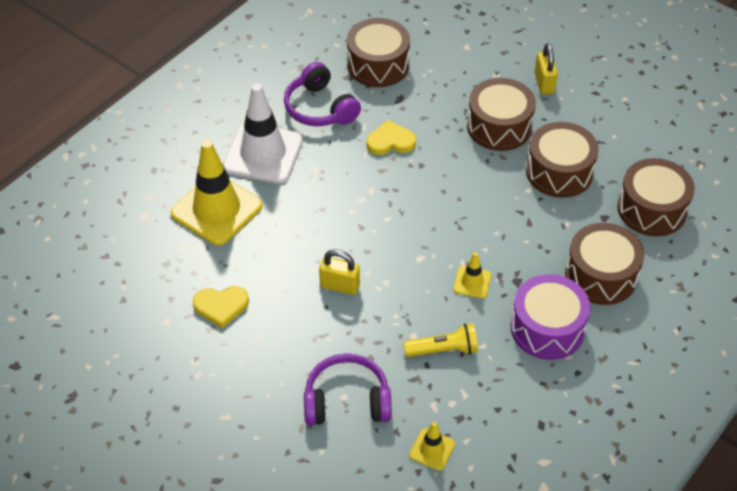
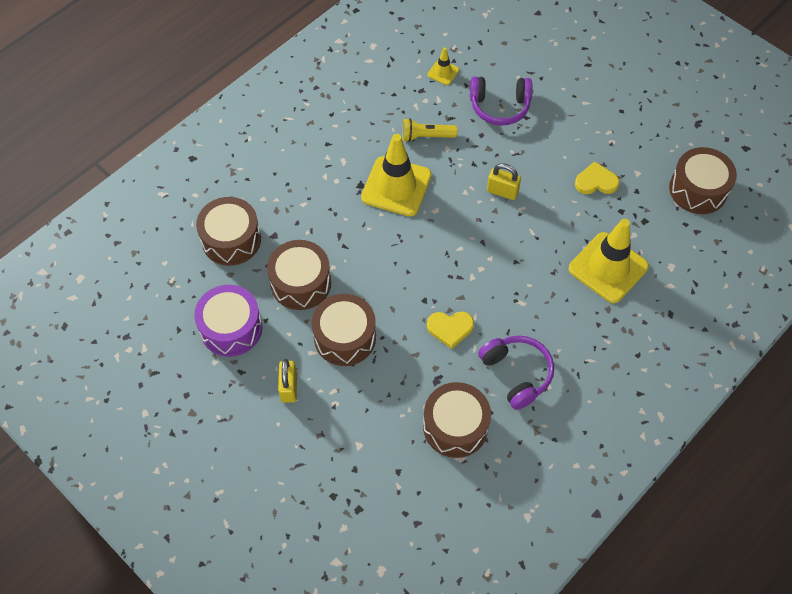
camera: 175 degrees left, 10 degrees up
(263, 154) = (570, 323): white traffic cone -> none
(472, 282) = (396, 186): yellow traffic cone -> yellow traffic cone, size x2.18
(547, 328) = (345, 146): purple drum -> purple drum (231, 328)
(601, 275) = (292, 184): brown drum -> brown drum (698, 189)

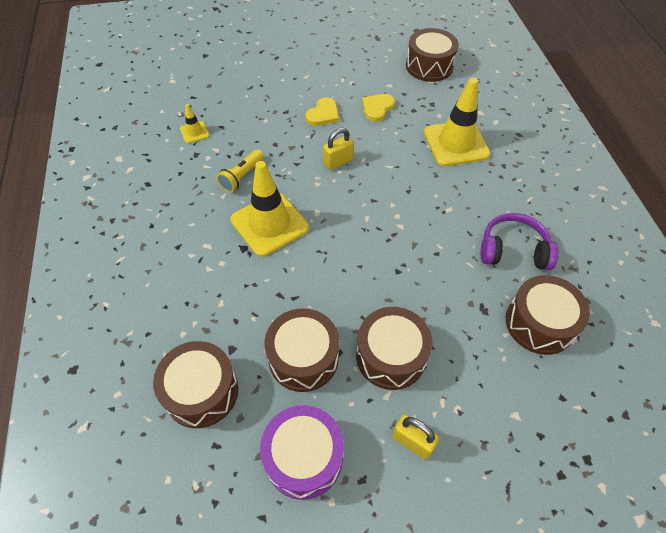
camera: 55 degrees left, 5 degrees down
(450, 328) = (439, 269): yellow heart -> yellow heart (323, 114)
(499, 106) = (261, 119): purple headphones -> none

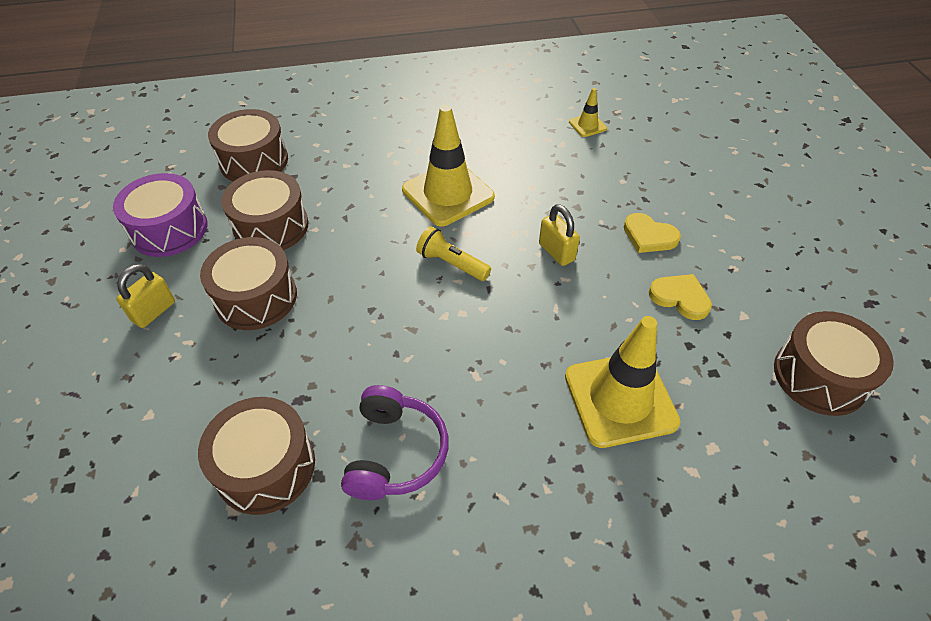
camera: 90 degrees right, 5 degrees down
(242, 177) = (520, 167): yellow flashlight -> yellow flashlight (451, 263)

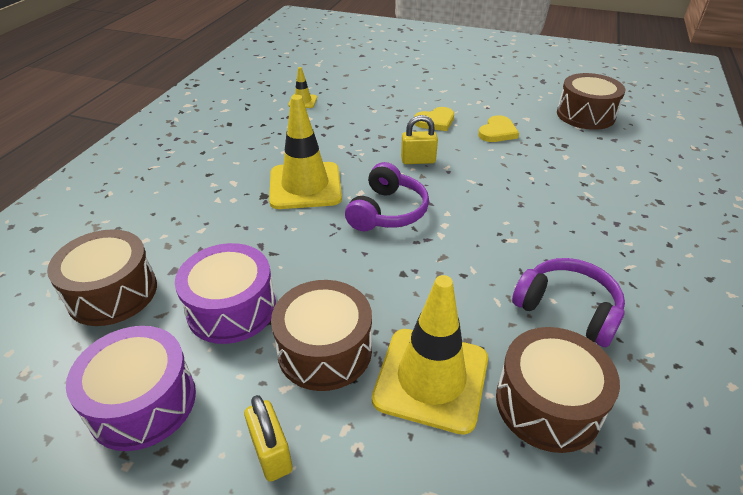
camera: 60 degrees left, 10 degrees down
(271, 226) = (231, 308): brown drum -> purple drum
(451, 263) = (387, 211): yellow flashlight -> purple headphones
(620, 399) = (568, 185): yellow traffic cone -> yellow traffic cone (431, 379)
(680, 297) = (497, 132): yellow heart -> yellow heart turned 150 degrees clockwise

